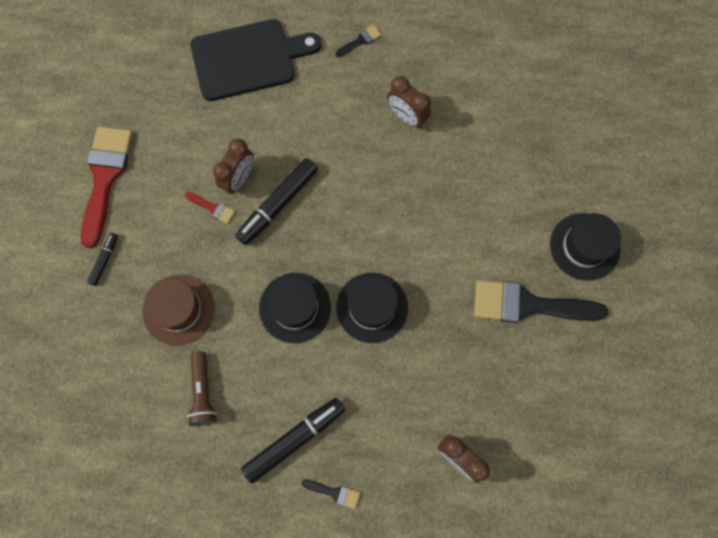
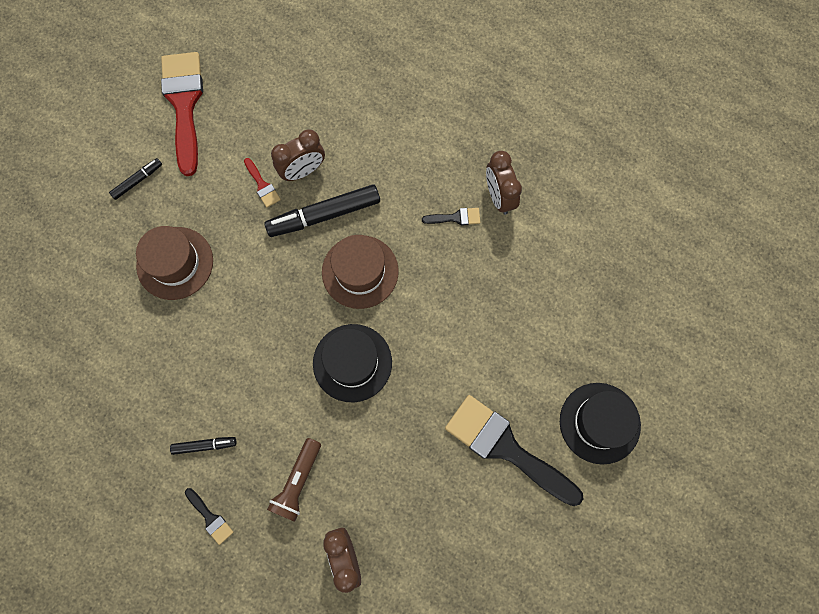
camera: 30 degrees right, 0 degrees up
(105, 177) = (184, 104): red brush -> red brush turned 45 degrees counterclockwise
(203, 392) = (150, 352): brown flashlight -> brown flashlight (297, 482)
(249, 59) = (381, 62): black cutting board -> none
(294, 439) = (204, 445): black marker -> black marker, size x0.51
(295, 307) = (280, 321): black hat -> none
(334, 233) = (360, 271): none -> brown hat
(360, 40) = (499, 99): black brush -> black brush (456, 217)

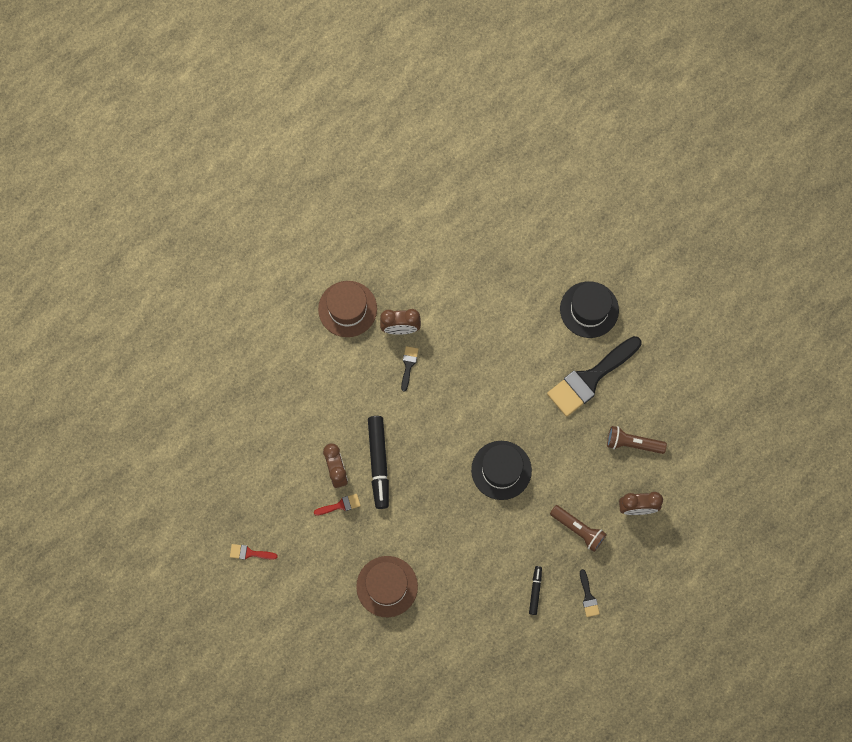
camera: 75 degrees left, 0 degrees up
(137, 180) = (308, 603): black marker -> none
(184, 104) = (249, 553): red brush -> red brush, size x0.42
(210, 518) = (588, 597): black brush -> black brush turned 105 degrees clockwise
(360, 271) = (432, 447): brown hat -> brown hat (347, 309)
(433, 528) = (633, 443): none -> brown flashlight

